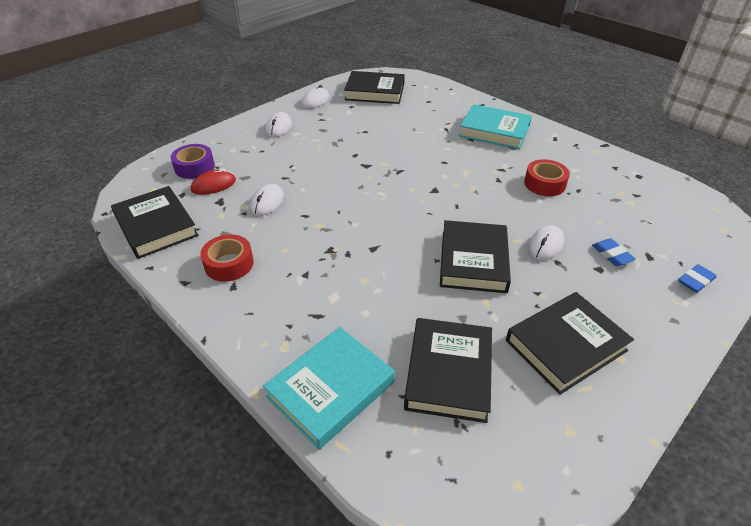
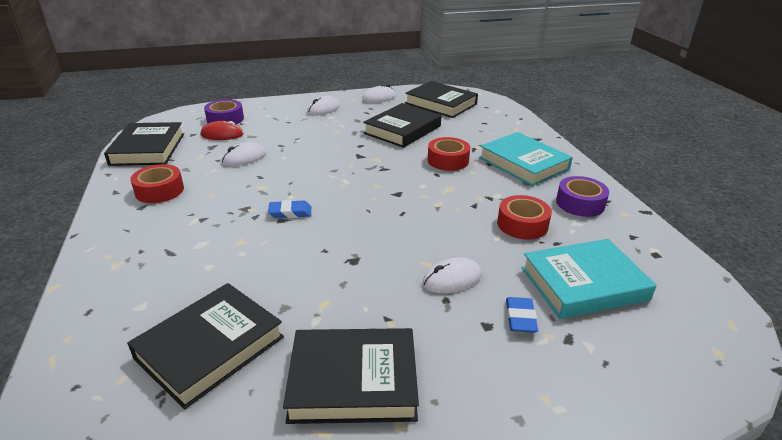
camera: 30 degrees right, 10 degrees down
(331, 389) = (103, 312): turquoise book -> turquoise book (583, 284)
(439, 146) = (448, 160): none -> red tape
(473, 261) = (358, 264): black book -> black book (402, 130)
(562, 153) = (580, 203): none -> purple tape
(695, 281) = (602, 391): blue eraser -> blue eraser (290, 212)

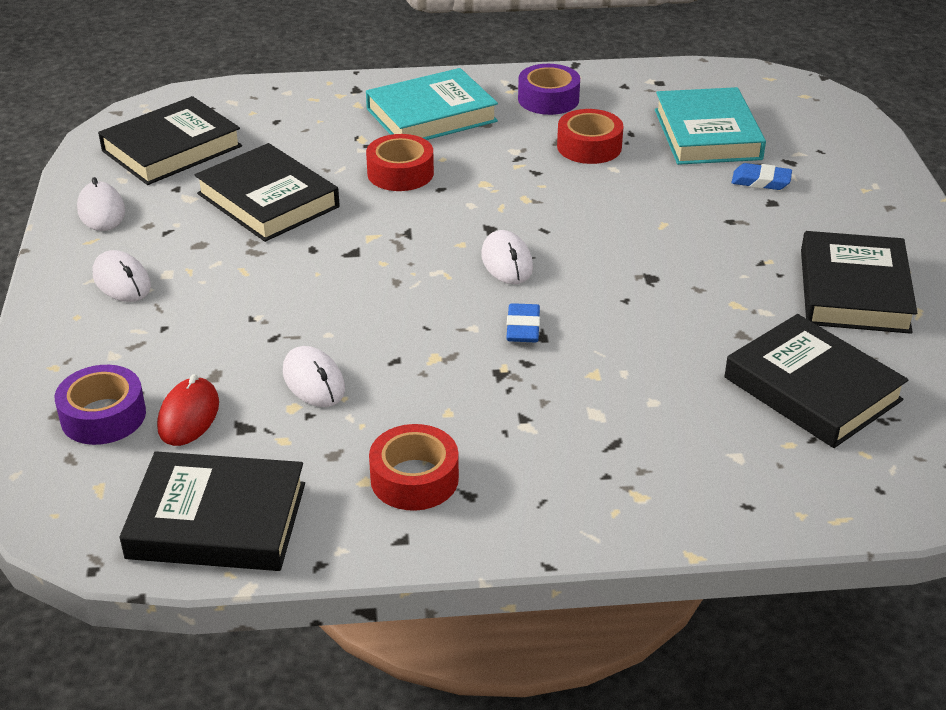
camera: 80 degrees left, 5 degrees up
(452, 279) = (694, 211): white mouse -> white mouse (506, 262)

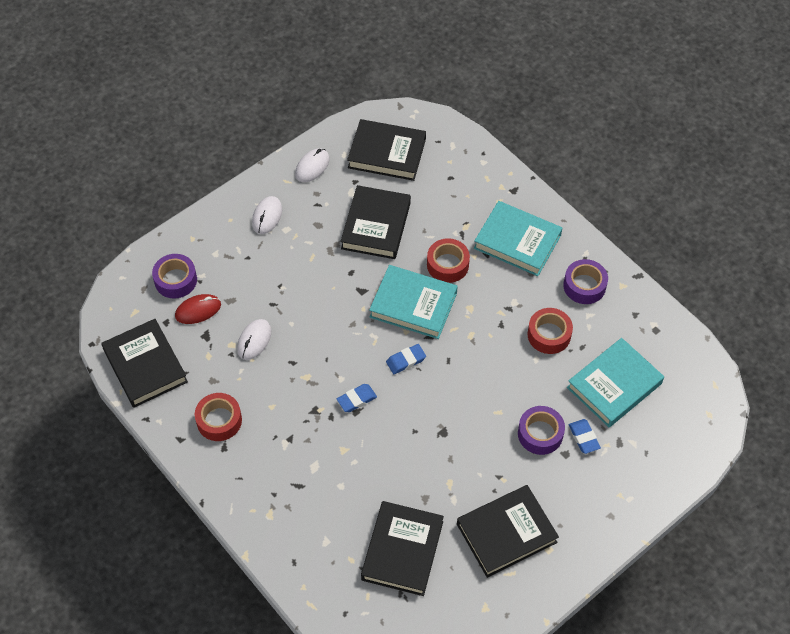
camera: 55 degrees right, 20 degrees up
(428, 221) = (413, 305): none -> turquoise book
(506, 262) = (406, 360): white mouse -> blue eraser
(726, 208) = (540, 434): none -> purple tape

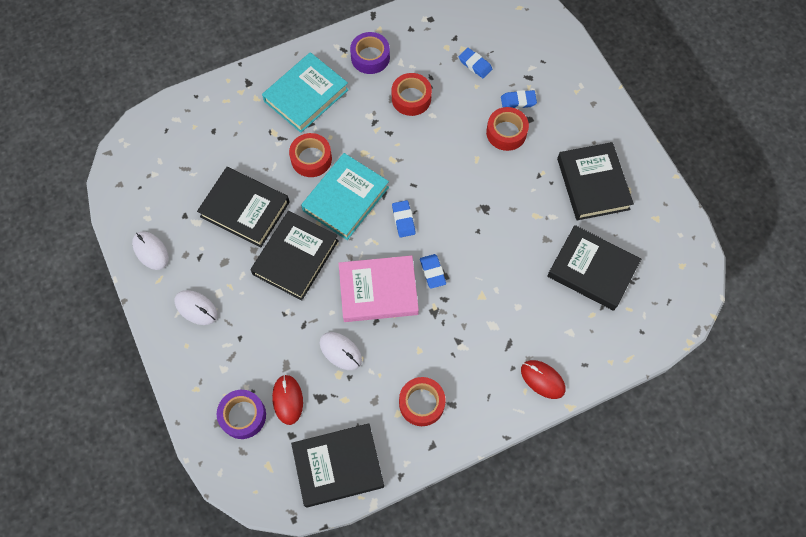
camera: 75 degrees left, 10 degrees up
(268, 524) = (542, 379): none -> red mouse
(323, 357) = (378, 291): none -> pink book
(387, 153) = (162, 178): black book -> black book (295, 257)
(540, 434) = (506, 132): purple tape -> red tape
(614, 385) = (475, 65): turquoise book -> blue eraser

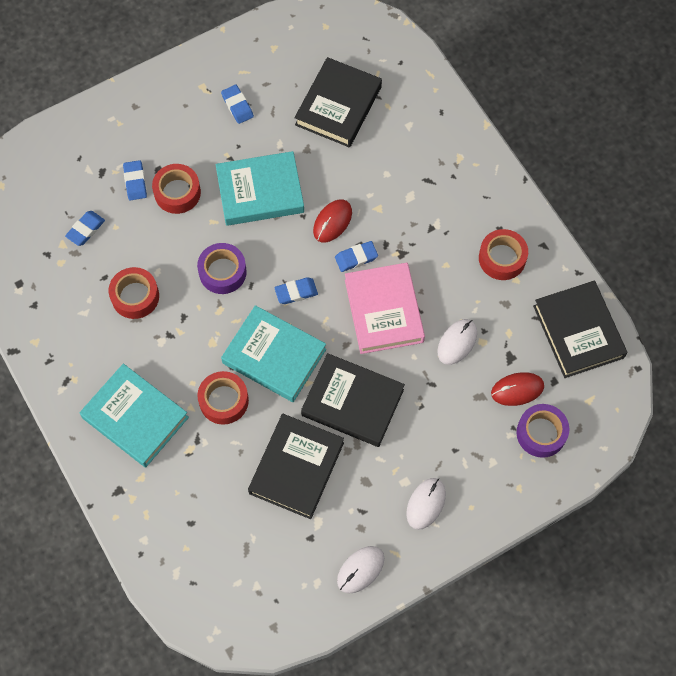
camera: 95 degrees left, 0 degrees up
(370, 57) = (77, 348): purple tape -> purple tape (222, 272)
(504, 197) = (260, 192): none -> turquoise book
(542, 379) = (462, 149): red mouse -> red mouse (332, 222)
(593, 184) = (237, 106): black book -> blue eraser

